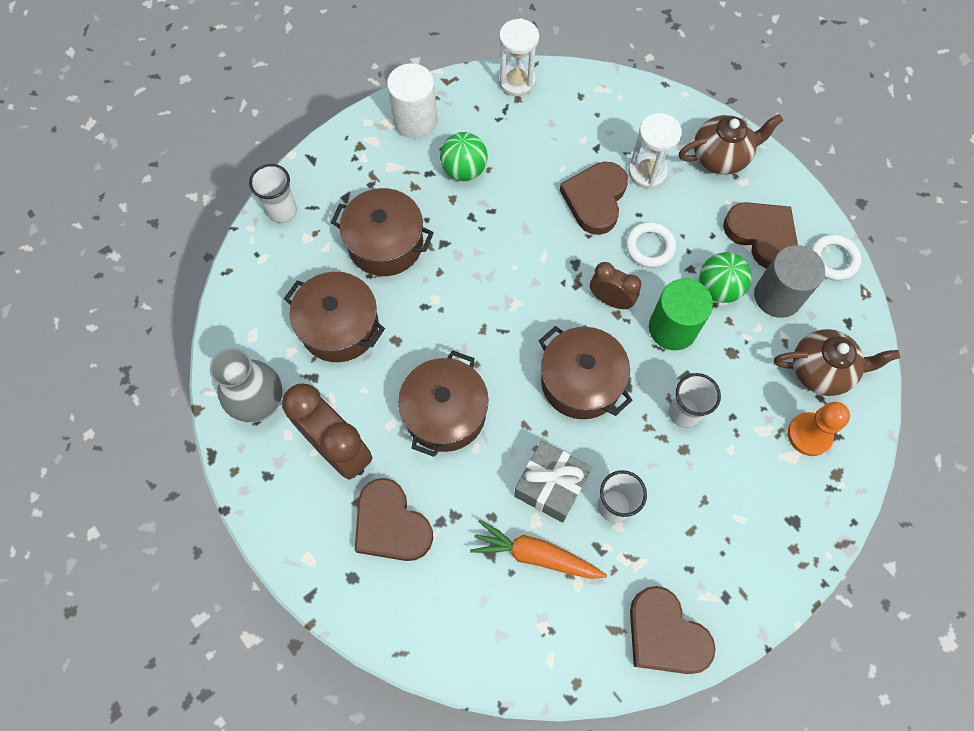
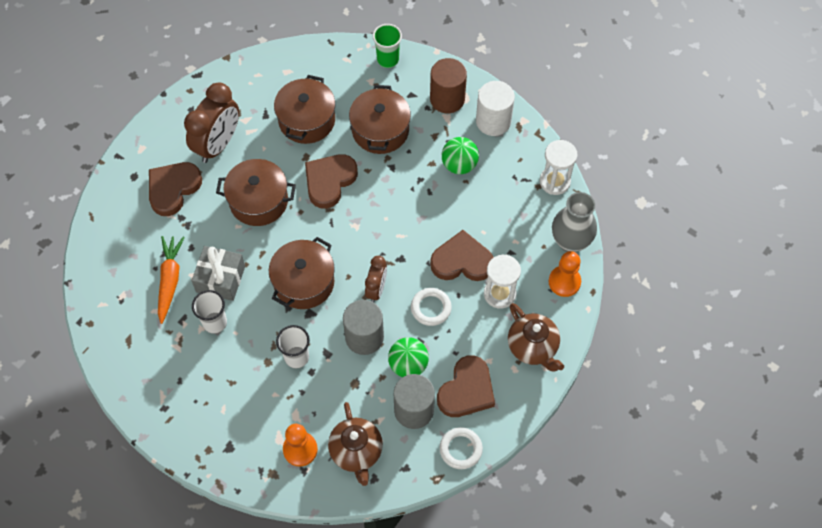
camera: 75 degrees right, 5 degrees down
(261, 404) = (239, 91): grey vase -> grey vase (570, 241)
(282, 211) = (388, 59): white cup -> green cup
(366, 160) = (447, 99): none -> brown cylinder
(647, 106) = (564, 282): none -> orange pawn
(665, 634) = (131, 372): brown heart -> brown heart (329, 181)
(672, 328) = (364, 337): green cylinder -> grey cylinder

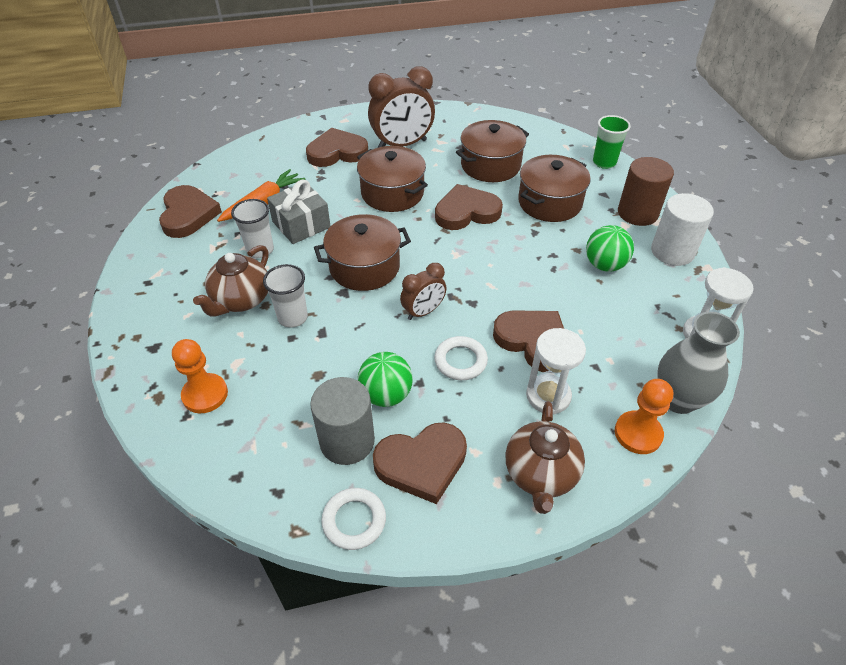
camera: 40 degrees right, 15 degrees down
(123, 333) = (188, 215): none -> brown heart
(356, 452) = (250, 437): brown teapot -> brown teapot (241, 300)
(364, 337) = (370, 342): grey cylinder -> none

